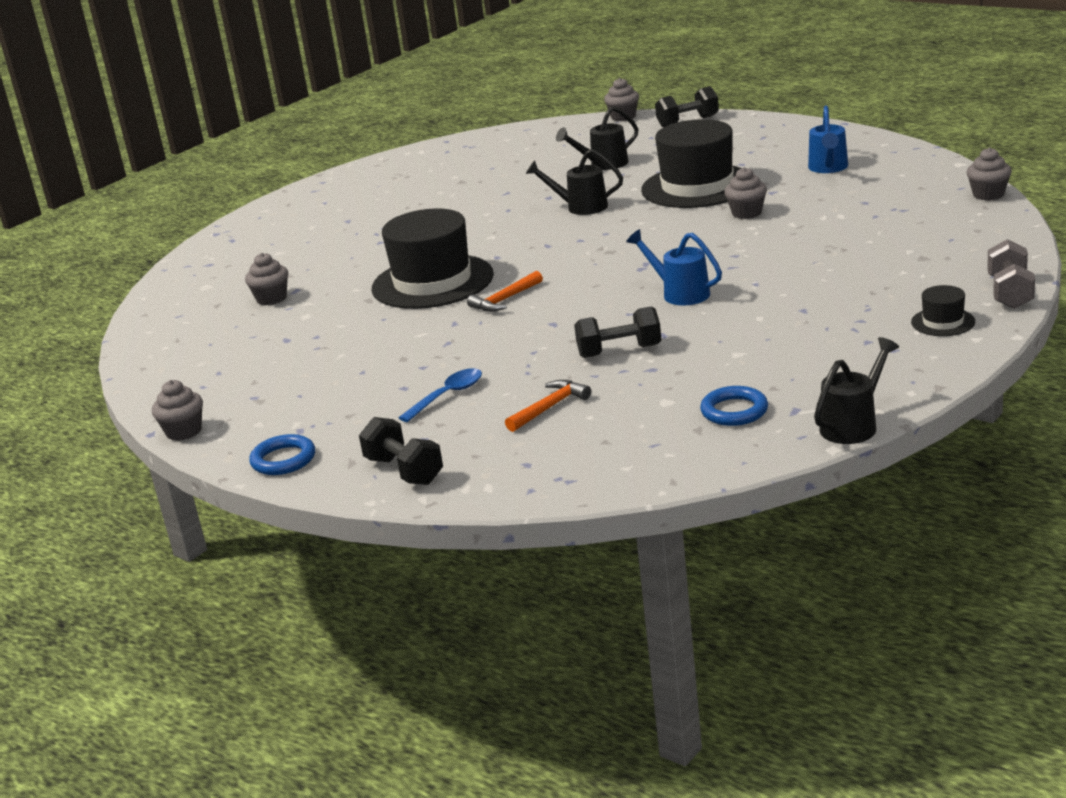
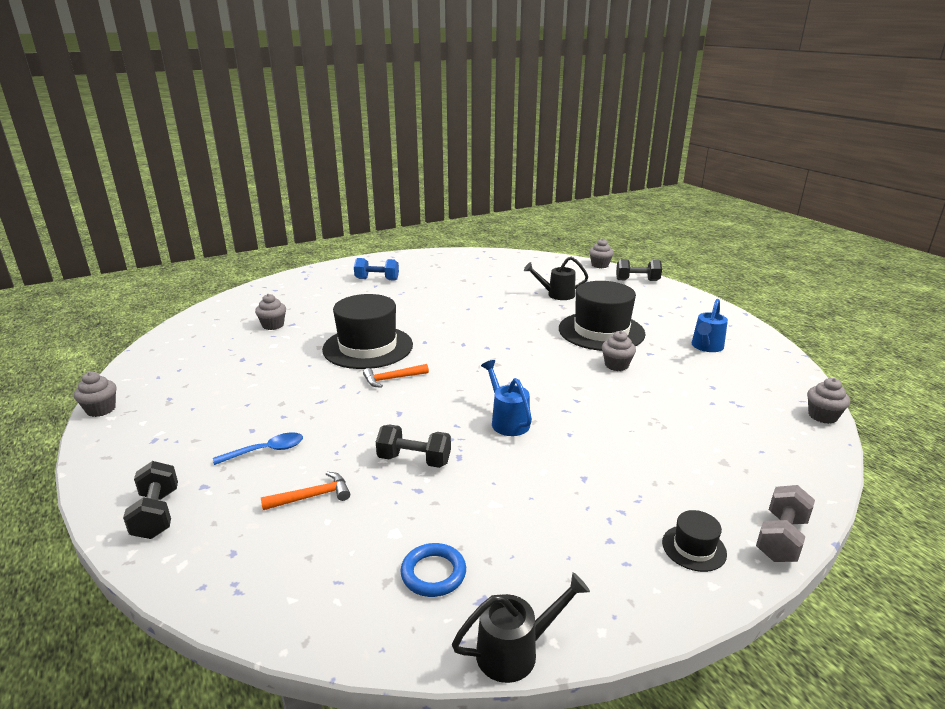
camera: 20 degrees right, 0 degrees up
(283, 460) = (112, 463): blue ring -> none
(340, 213) = (377, 279): none -> blue dumbbell
(581, 207) = (512, 322): black watering can -> none

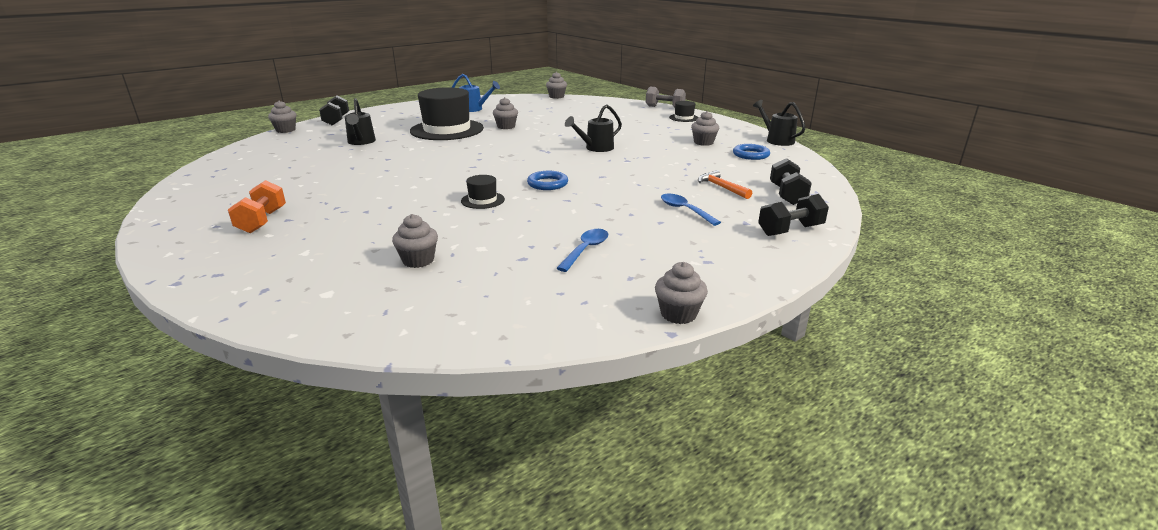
camera: 100 degrees left, 0 degrees up
(231, 385) = (585, 250): none -> blue spoon
(368, 347) = (482, 200): black hat -> black hat, size x0.44
(377, 279) = (262, 221): blue dumbbell -> orange dumbbell
(392, 379) = (547, 184): orange hammer -> blue ring
(414, 460) = (659, 166): black dumbbell -> black dumbbell (787, 195)
(507, 421) = (596, 148): blue watering can -> black watering can
(517, 532) = (703, 142): none -> grey cupcake

